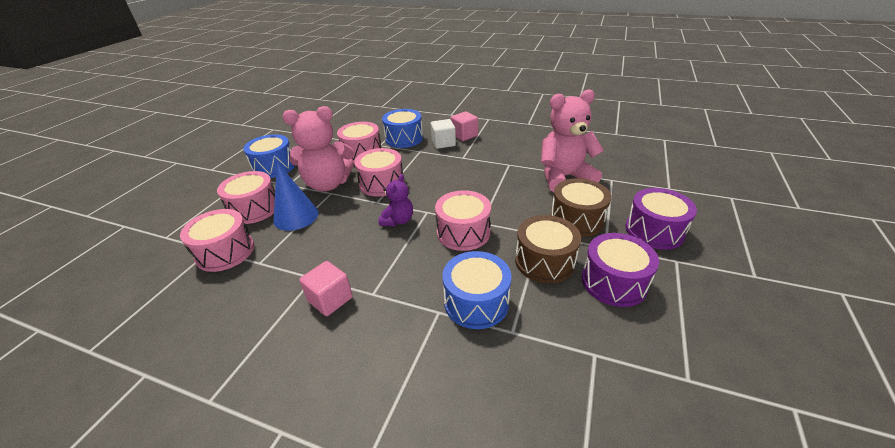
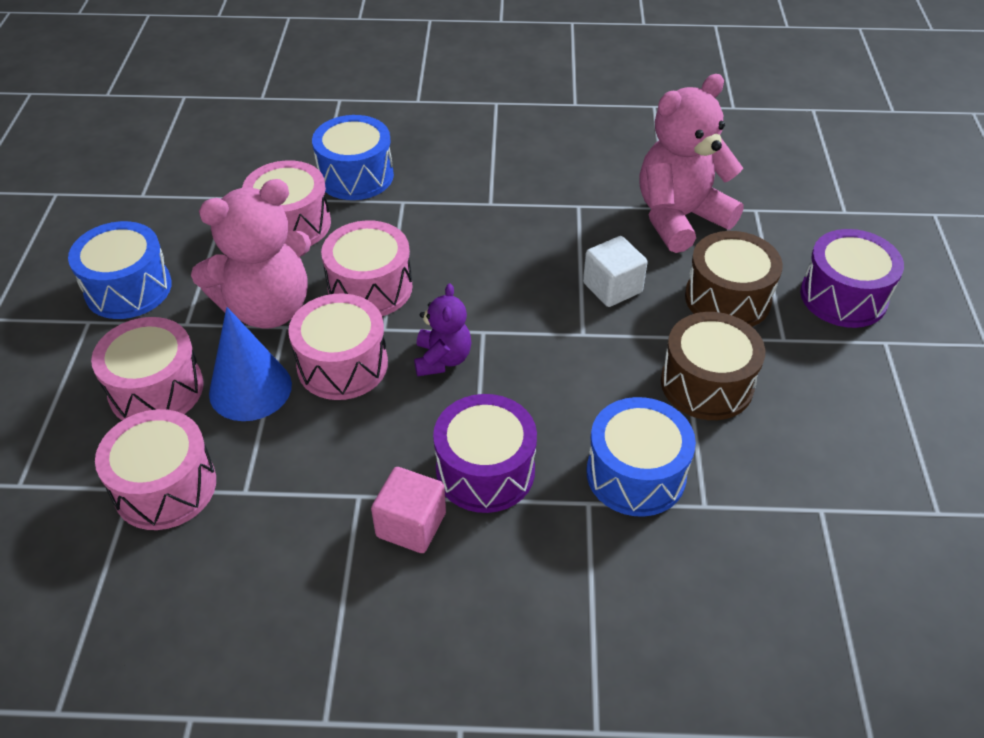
camera: 20 degrees left, 10 degrees up
(443, 143) = (438, 175): white cube -> white cube (612, 287)
(463, 232) = (562, 359): pink drum -> pink drum (342, 365)
(464, 135) = (469, 150): pink cube -> none
(613, 282) = (812, 396): purple drum -> purple drum (485, 470)

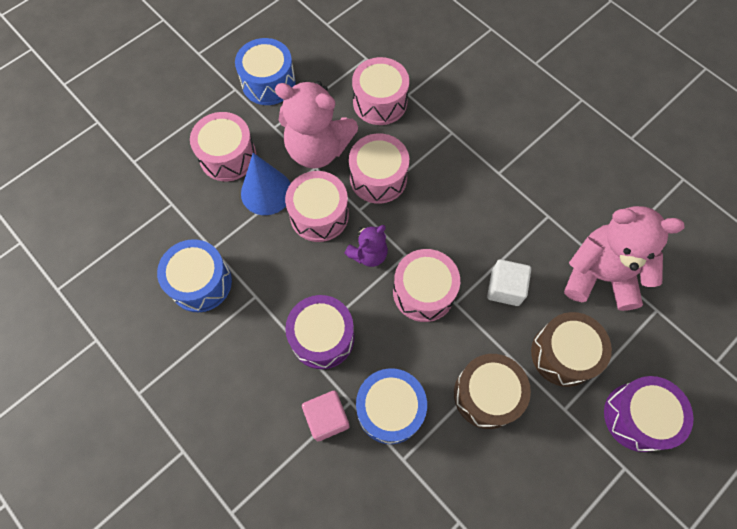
camera: 45 degrees right, 20 degrees up
(165, 487) = (185, 215): pink drum -> pink drum (423, 292)
(356, 176) = (445, 94): blue drum -> blue drum (201, 282)
(411, 525) = (261, 334): pink cube -> pink cube (327, 418)

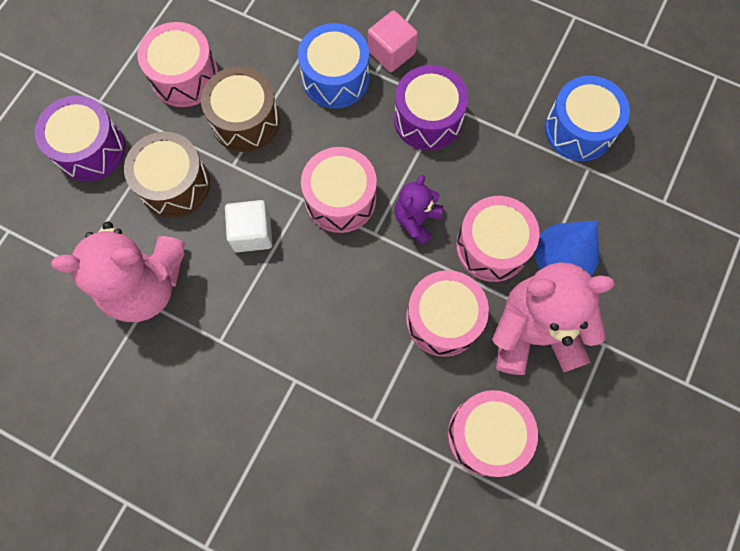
camera: 160 degrees right, 5 degrees up
(228, 156) = (637, 282): pink drum -> pink drum (185, 77)
(268, 83) = (649, 410): blue drum -> none

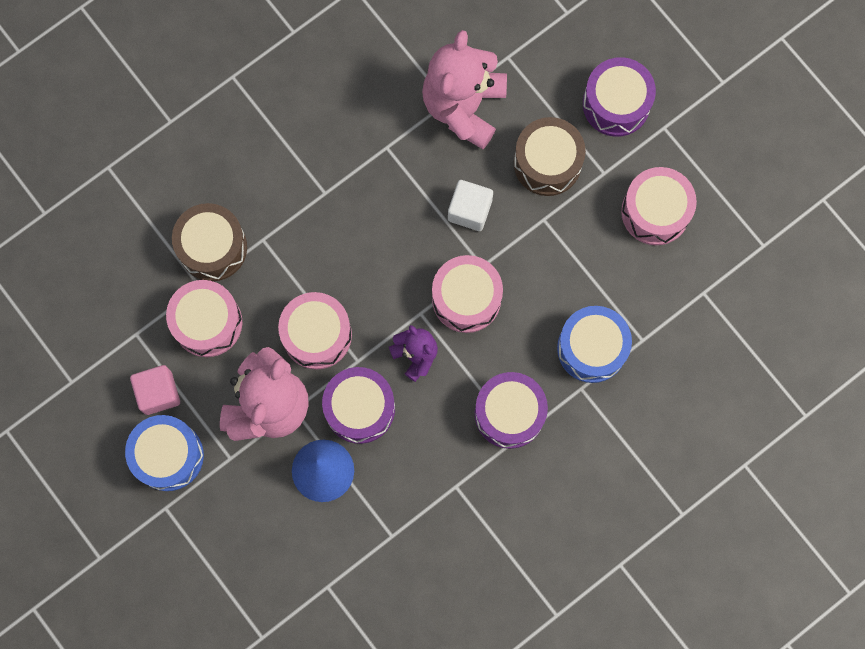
camera: 115 degrees right, 5 degrees up
(245, 120) = (584, 248): brown drum -> brown drum (212, 247)
(391, 52) = (596, 413): pink cube -> pink cube (158, 393)
(492, 246) = (360, 408): pink drum -> purple drum
(579, 129) = (433, 549): blue drum -> blue drum (168, 455)

